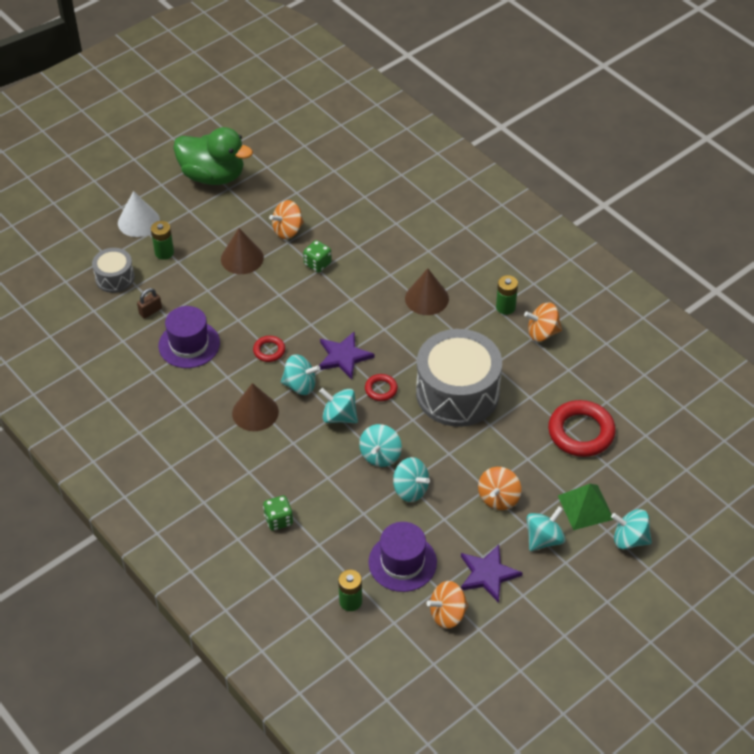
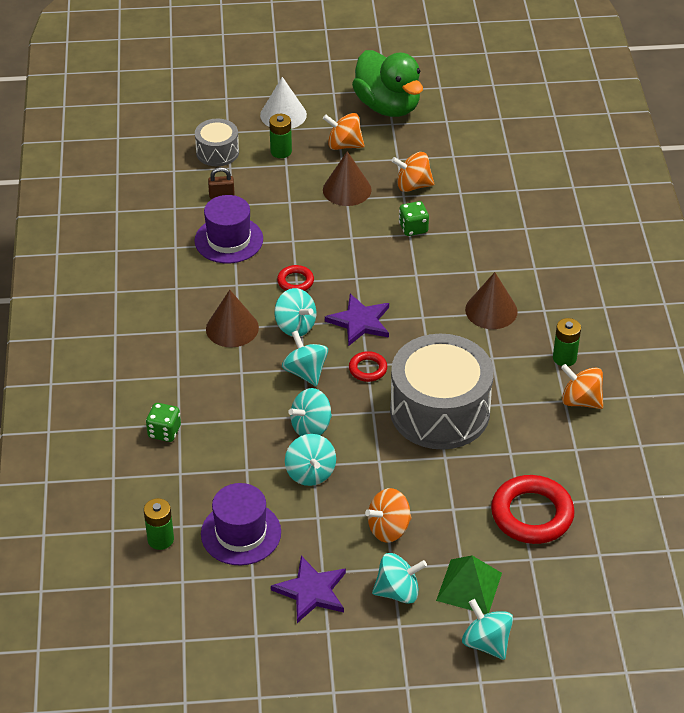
camera: 35 degrees right, 5 degrees down
(447, 614) = (238, 604): orange spinning top -> orange spinning top (344, 145)

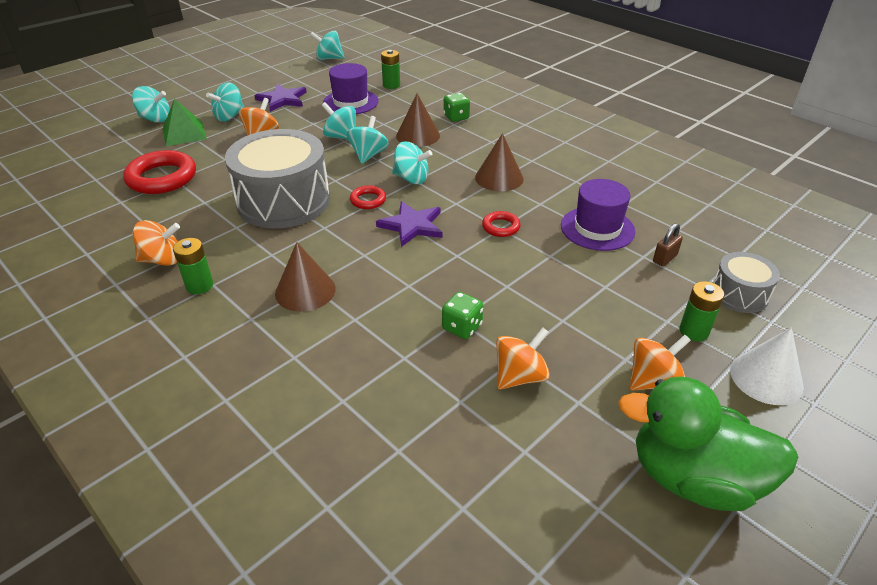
camera: 140 degrees right, 5 degrees down
(295, 326) = (457, 200): turquoise spinning top -> turquoise spinning top (329, 59)
(347, 189) = (575, 329): brown cone -> brown cone (418, 135)

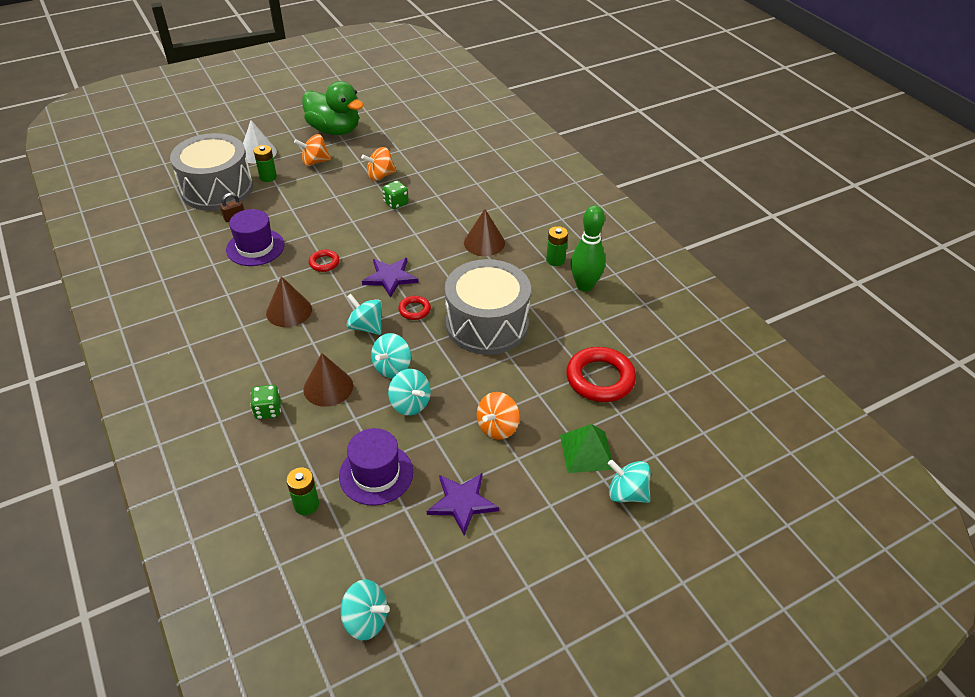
camera: 165 degrees left, 5 degrees up
(162, 260) = (584, 286): orange spinning top -> green bowling pin
(229, 116) = (533, 476): turquoise spinning top -> none
(739, 294) = (217, 189): grey drum -> grey drum, size x2.01

